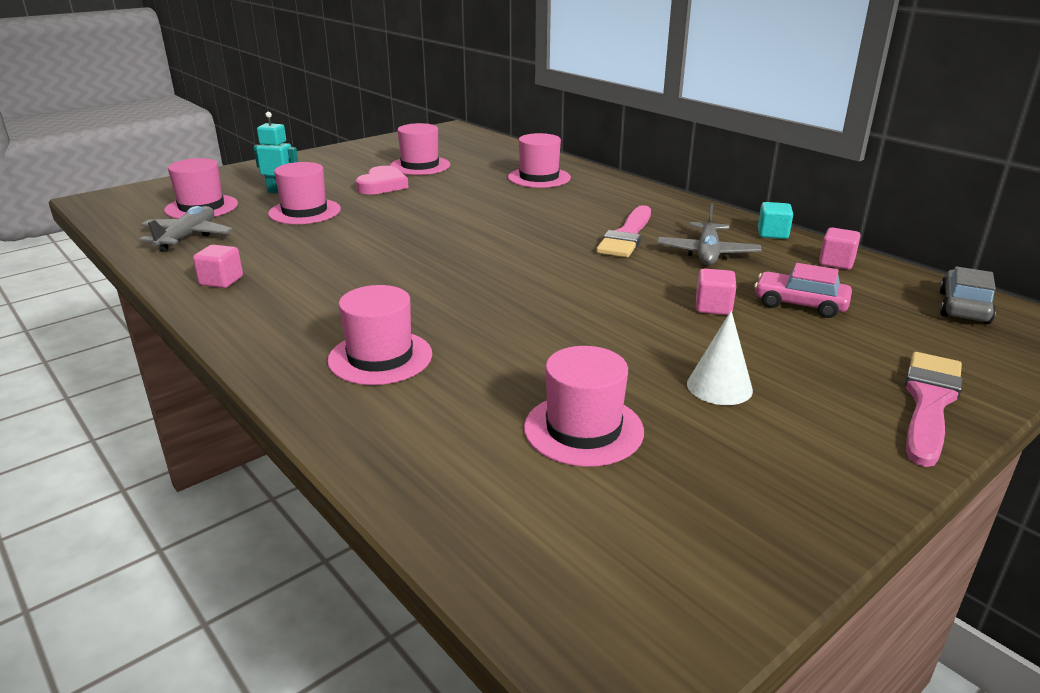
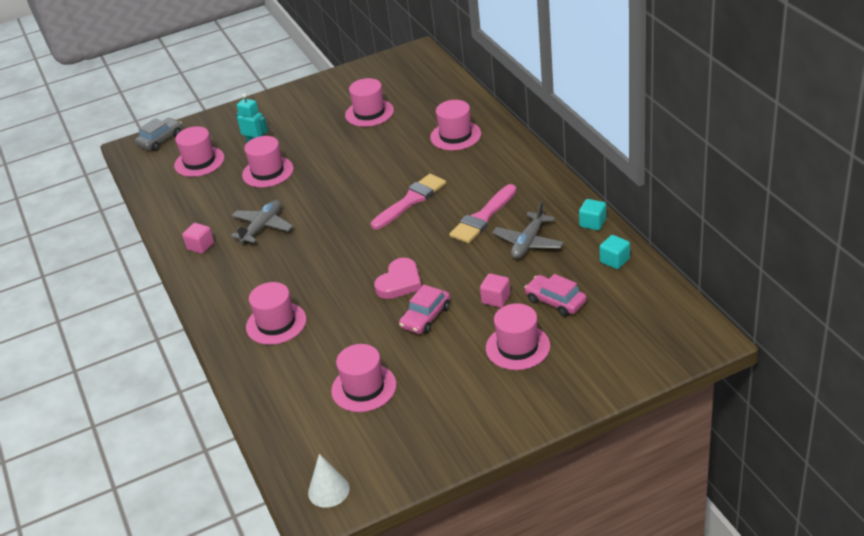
camera: 20 degrees right, 10 degrees up
(187, 237) = (186, 197): grey plane -> grey plane (262, 227)
(382, 185) = (332, 140): pink heart -> pink heart (399, 282)
(624, 333) = (426, 317): none -> pink car
(719, 387) = (455, 366): white cone -> white cone (328, 490)
(795, 356) = (518, 347): none -> pink hat
(836, 263) = (614, 260): pink cube -> turquoise cube
(929, 402) = (569, 391): pink brush -> pink brush (411, 200)
(963, 307) = (665, 315): grey car -> grey car (161, 140)

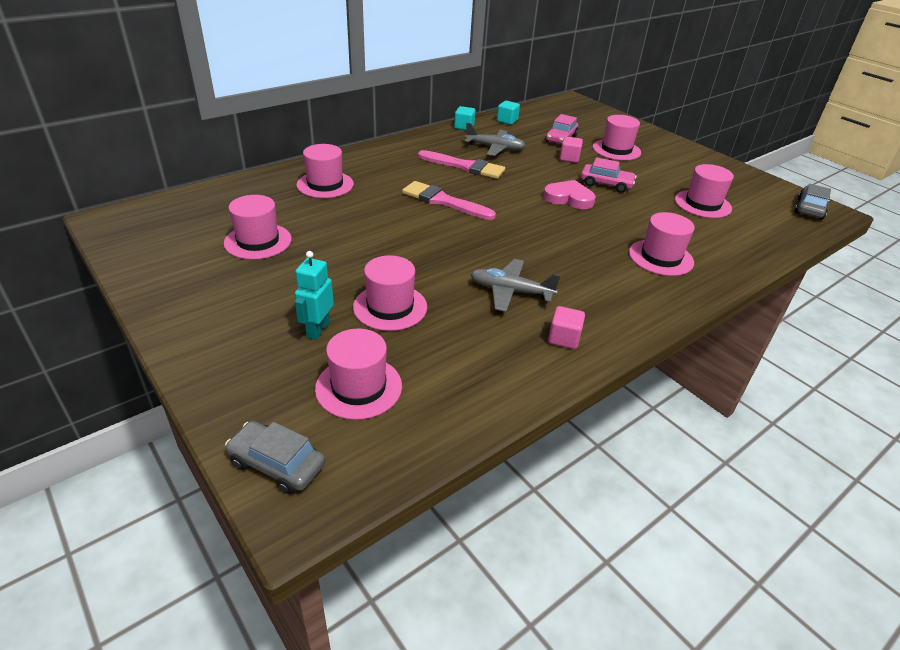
camera: 110 degrees left, 0 degrees up
(328, 490) = (809, 209): white cone -> grey car

